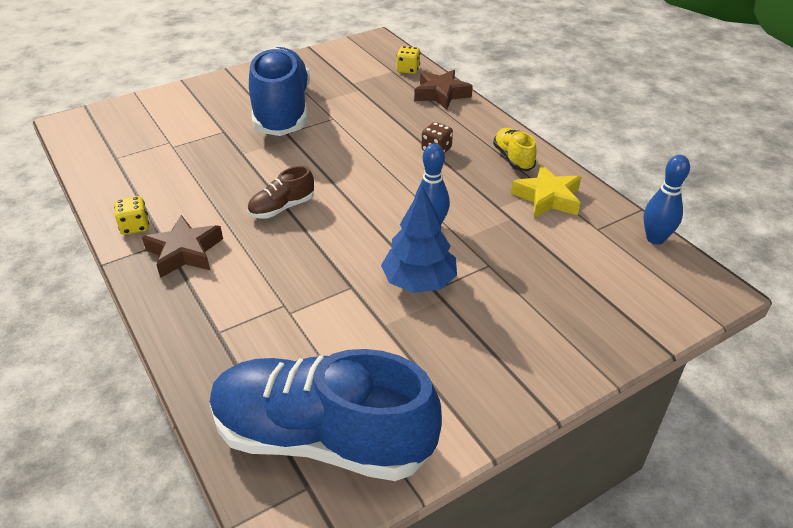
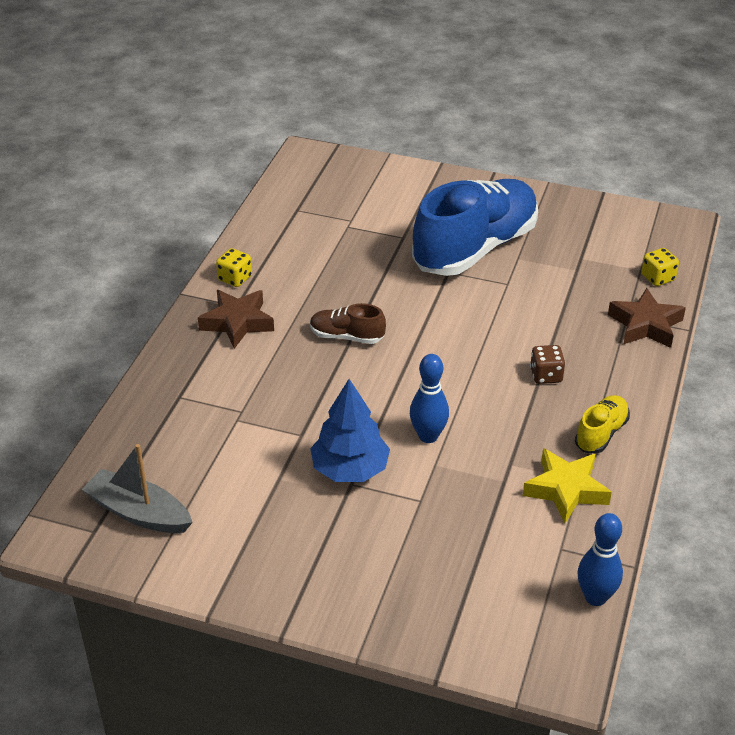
camera: 50 degrees right, 0 degrees up
(322, 438) = (139, 513): blue shoe -> grey boat

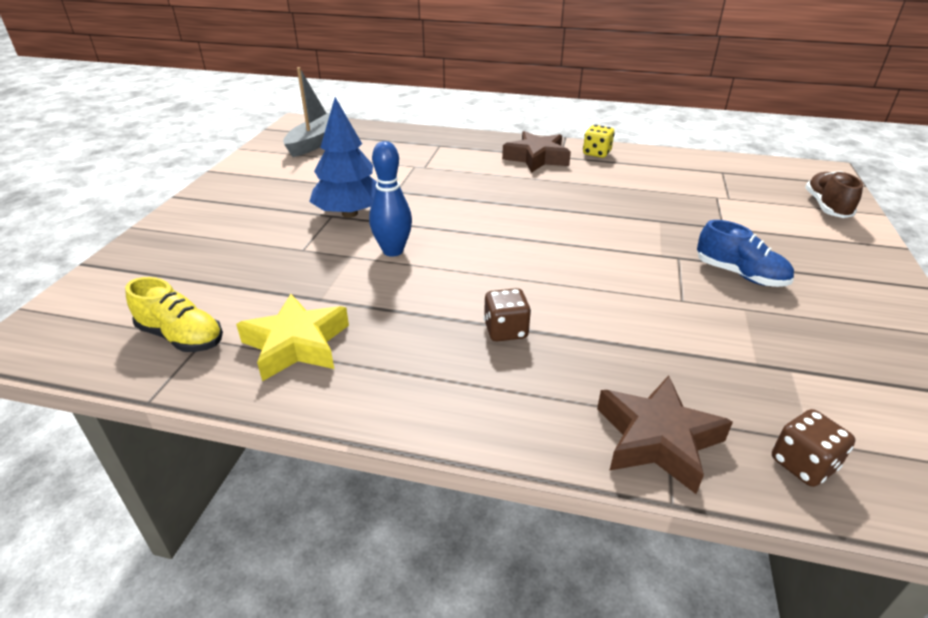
camera: 85 degrees right, 5 degrees down
(346, 336) = (535, 204): brown shoe -> brown shoe (826, 207)
(475, 248) = (740, 274): blue shoe -> blue shoe, size x0.44
(595, 597) = (117, 364): blue bowling pin -> none
(601, 433) = (396, 378): yellow shoe -> yellow shoe (181, 337)
(658, 278) = (803, 464): yellow dice -> brown dice

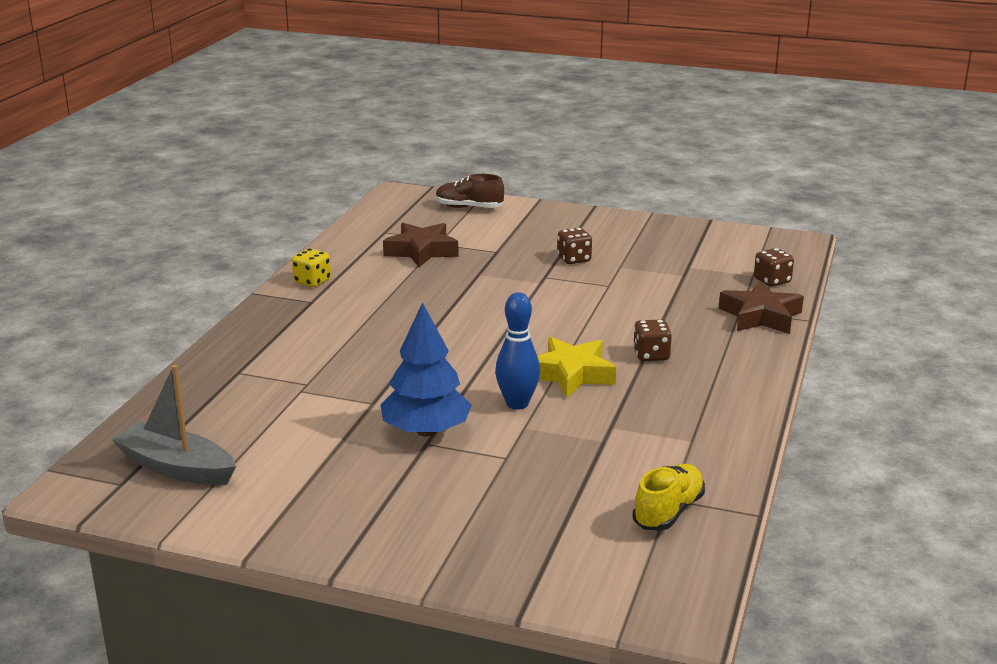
camera: 85 degrees left, 10 degrees down
(296, 344) = (675, 448): yellow star -> yellow star (571, 374)
(536, 158) = (311, 314): brown star -> brown star (421, 251)
(740, 274) = (574, 259): blue shoe -> brown dice

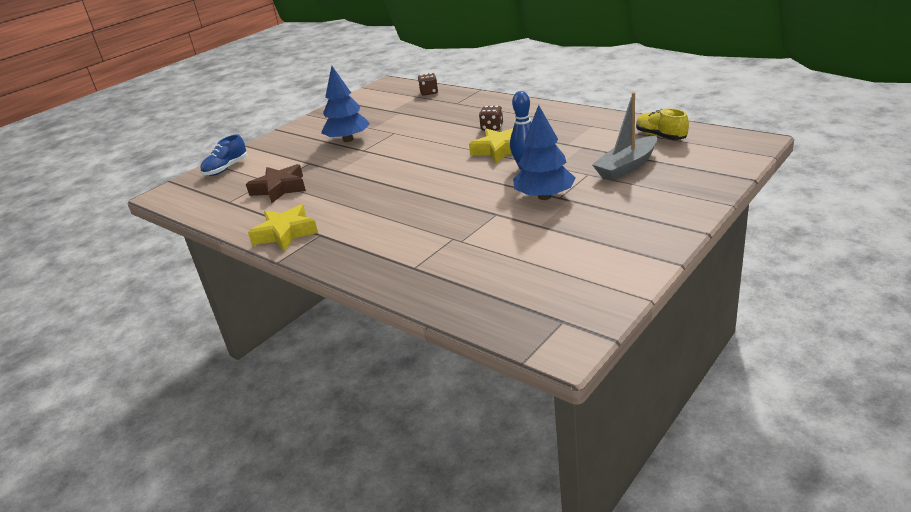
camera: 65 degrees left, 5 degrees up
(176, 468) = (549, 294): grey boat -> grey boat (627, 167)
(312, 281) = (285, 233): yellow dice -> yellow star
(469, 207) = (226, 169): brown shoe -> blue shoe
(574, 259) = (348, 140): brown dice -> blue tree
(760, 316) = (467, 99): brown star -> none

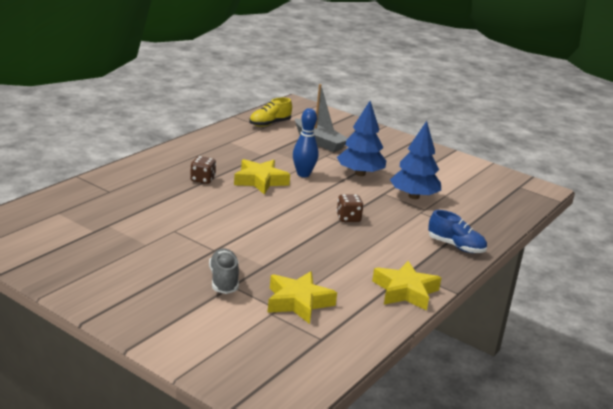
camera: 100 degrees left, 5 degrees down
(226, 169) = (215, 354): blue shoe -> blue shoe (456, 246)
(279, 188) = (298, 302): brown star -> yellow star
(316, 159) = (224, 280): none -> grey shoe
(348, 140) = (175, 260): blue tree -> blue tree (413, 196)
(429, 92) = (53, 204): brown dice -> brown dice (348, 218)

